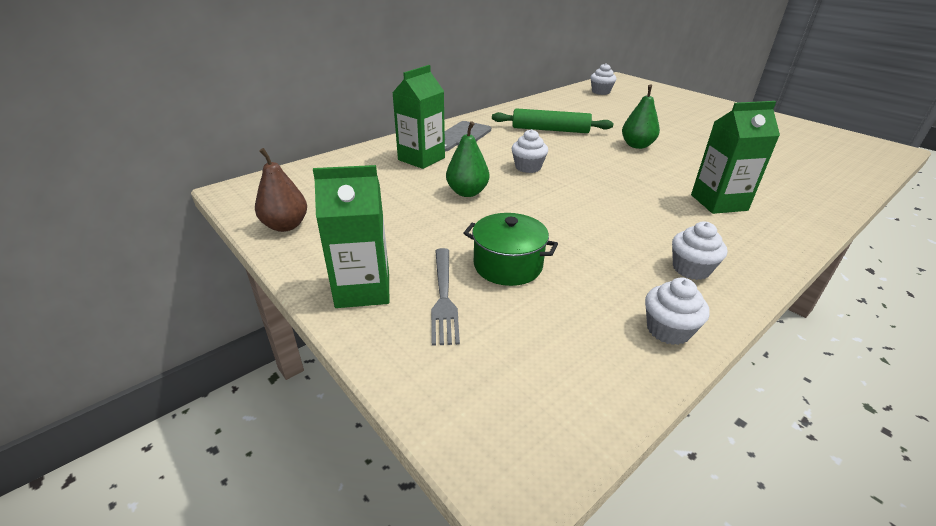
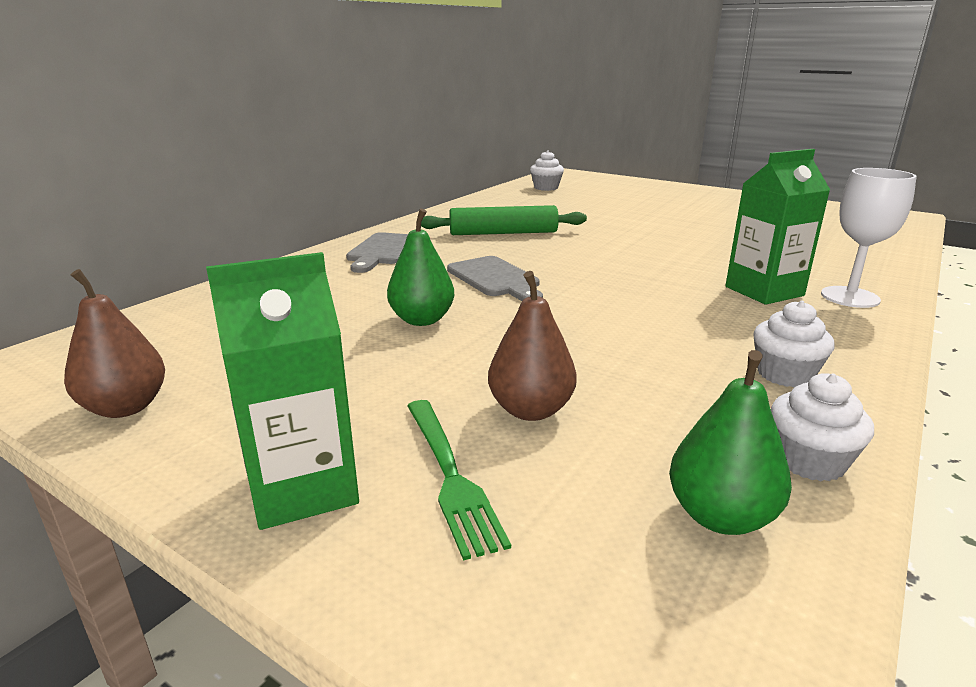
camera: 15 degrees left, 10 degrees down
(421, 159) = (332, 285): green carton -> none
(444, 298) = (451, 476): grey fork -> green fork
(508, 265) = (530, 410): green pot -> brown pear
(528, 167) = (495, 279): white cupcake -> grey cutting board
(637, 145) = (624, 240): green pear -> green pear (720, 516)
(784, 216) = (850, 297): none -> white goblet

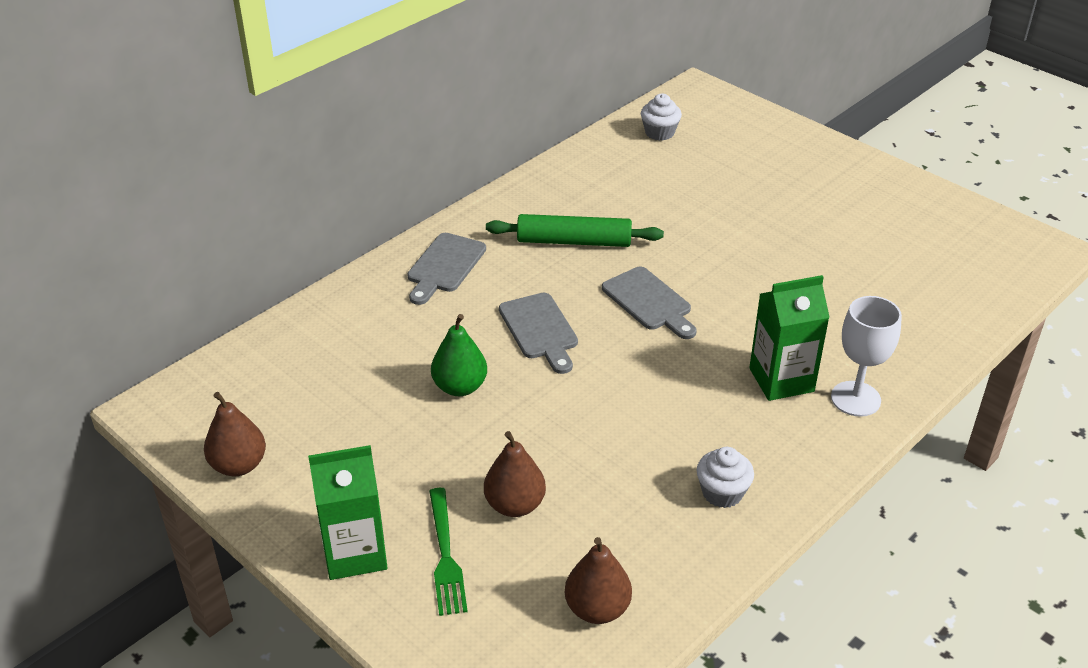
camera: 10 degrees right, 15 degrees up
(594, 257) = (649, 302): none -> grey cutting board
(720, 516) = (597, 609): green pear -> brown pear
(809, 461) = (680, 576): white cupcake -> none

